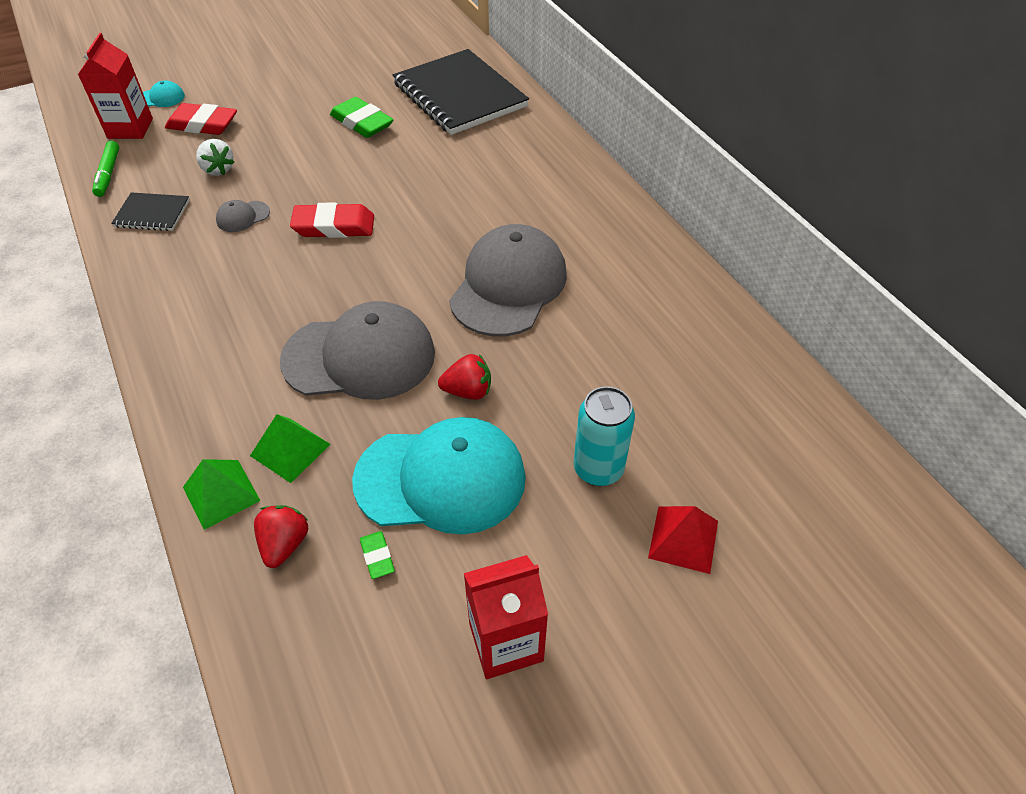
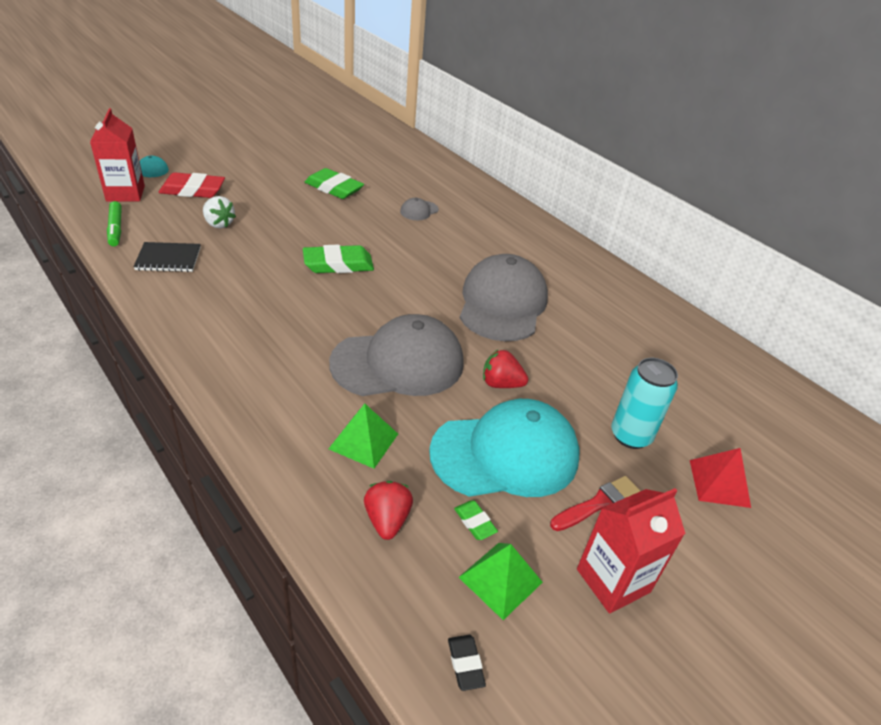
camera: 15 degrees left, 10 degrees down
(221, 493) = (312, 483): green pyramid -> green pyramid (500, 579)
(243, 217) = (254, 259): grey cap -> grey cap (419, 211)
(311, 712) = (465, 664): none -> black eraser
(334, 226) = (338, 264): red eraser -> green eraser
(459, 95) = (408, 169): black notebook -> none
(468, 391) = (501, 384): red strawberry -> red strawberry turned 150 degrees counterclockwise
(525, 549) = (598, 504): none -> red brush

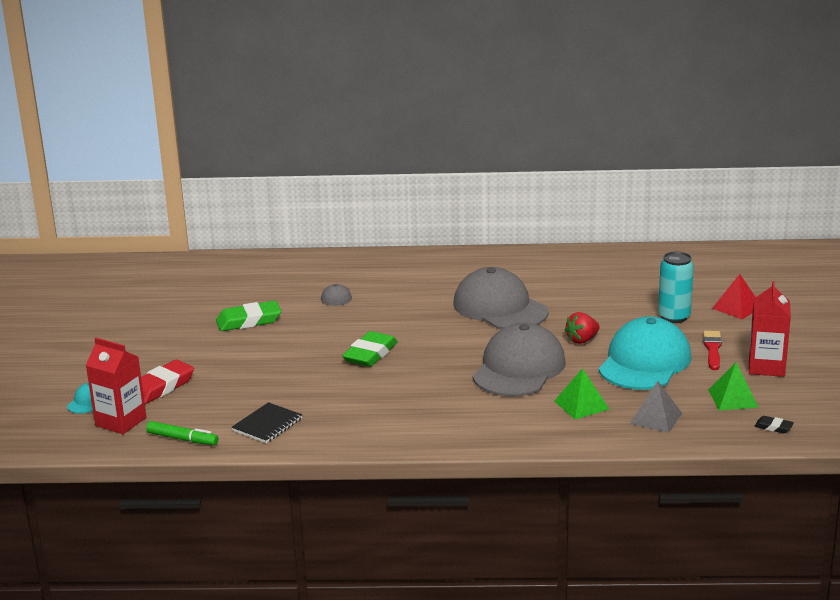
camera: 45 degrees left, 15 degrees down
(218, 224) = (239, 389): white strawberry -> none
(387, 520) = (655, 418): red strawberry -> grey pyramid
(475, 522) = (686, 391): green eraser -> none

